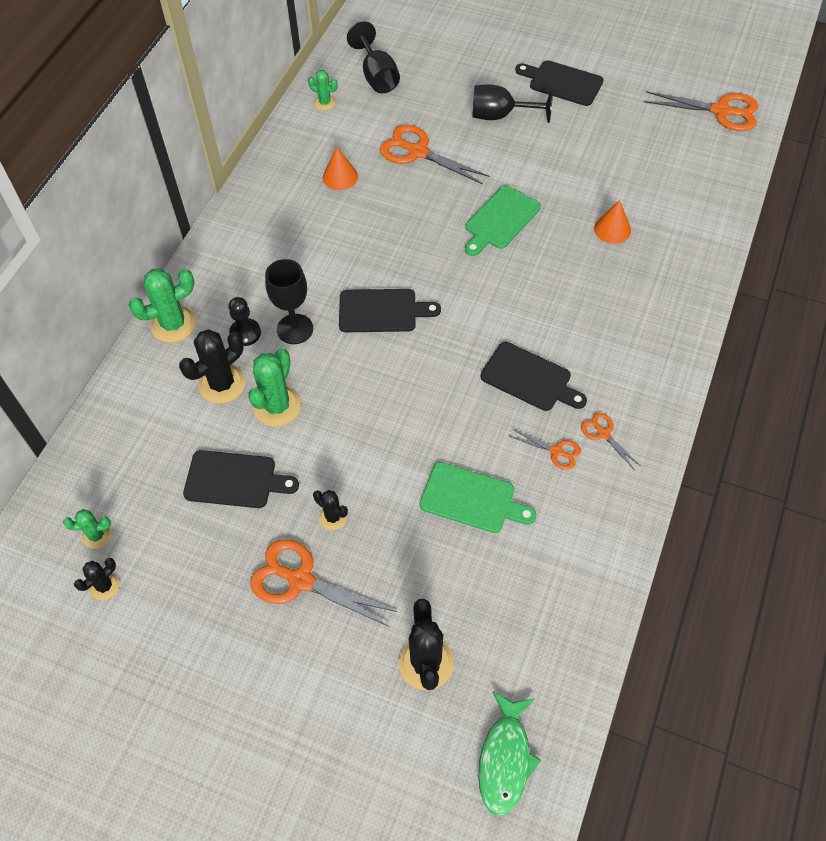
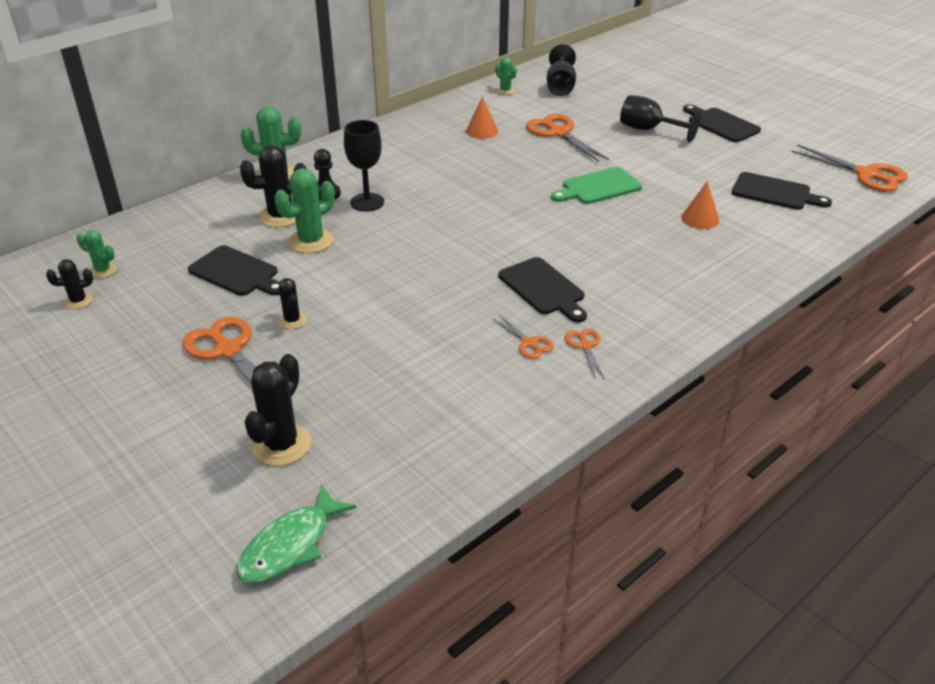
camera: 25 degrees right, 20 degrees down
(382, 311) = (448, 212): black cutting board -> black cutting board (775, 192)
(472, 499) = (422, 349): green cutting board -> none

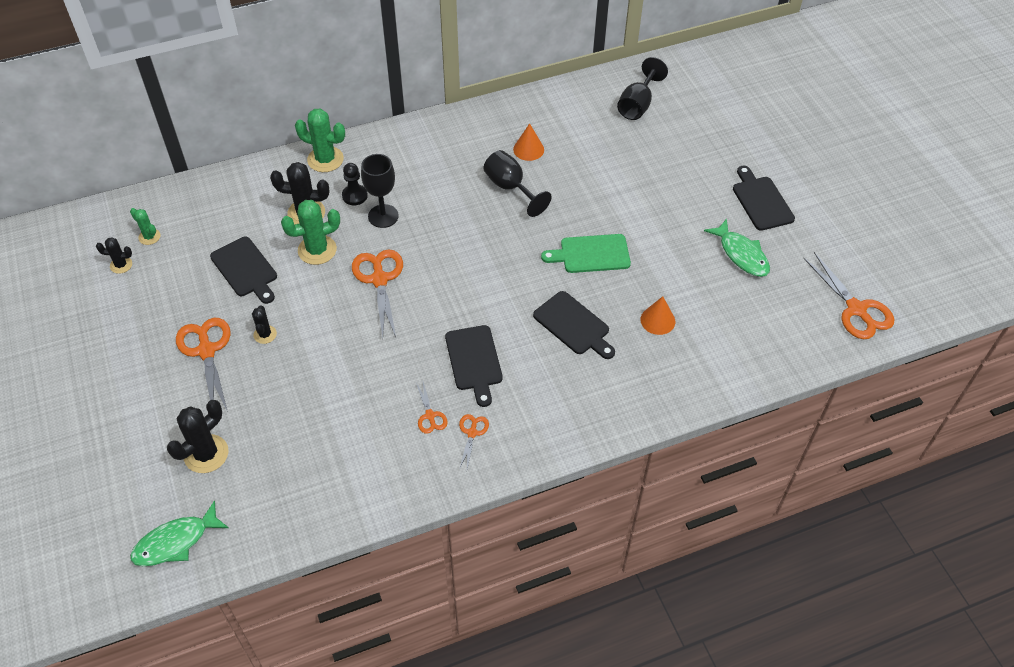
camera: 20 degrees right, 15 degrees up
(505, 91) = (581, 97): green cactus -> none
(558, 133) = (597, 171): orange scissors -> orange scissors (379, 279)
(648, 130) = (685, 190): black goblet -> black goblet (510, 188)
(735, 160) = (741, 254): none -> green fish
(775, 192) = (749, 308): black cutting board -> black cutting board (573, 325)

